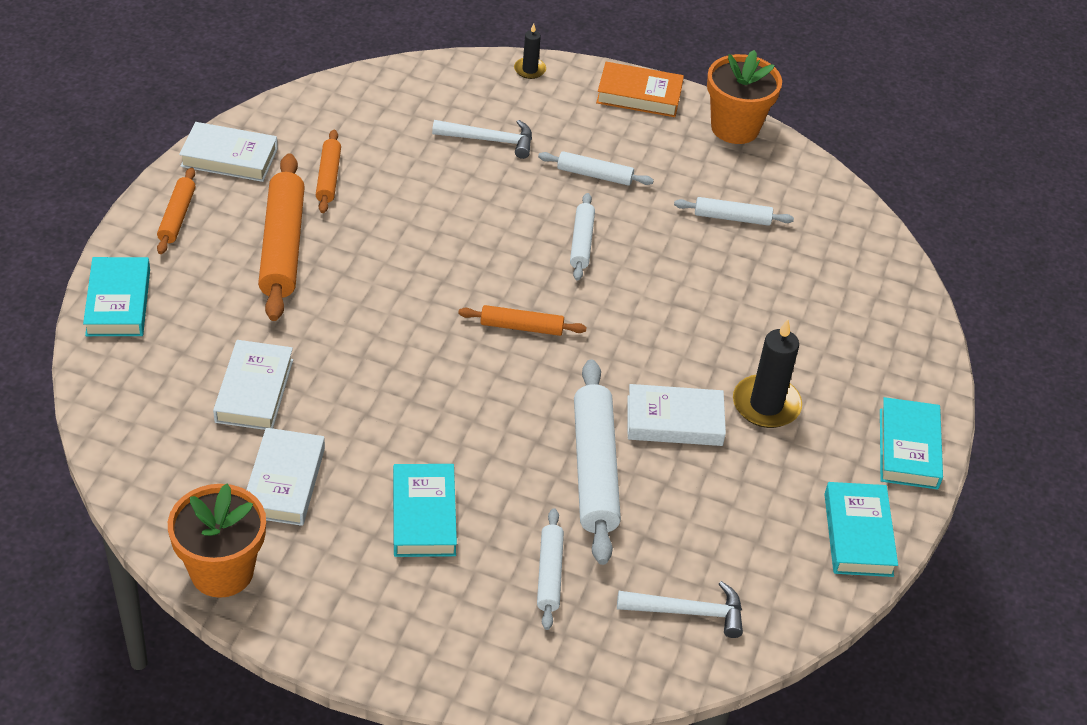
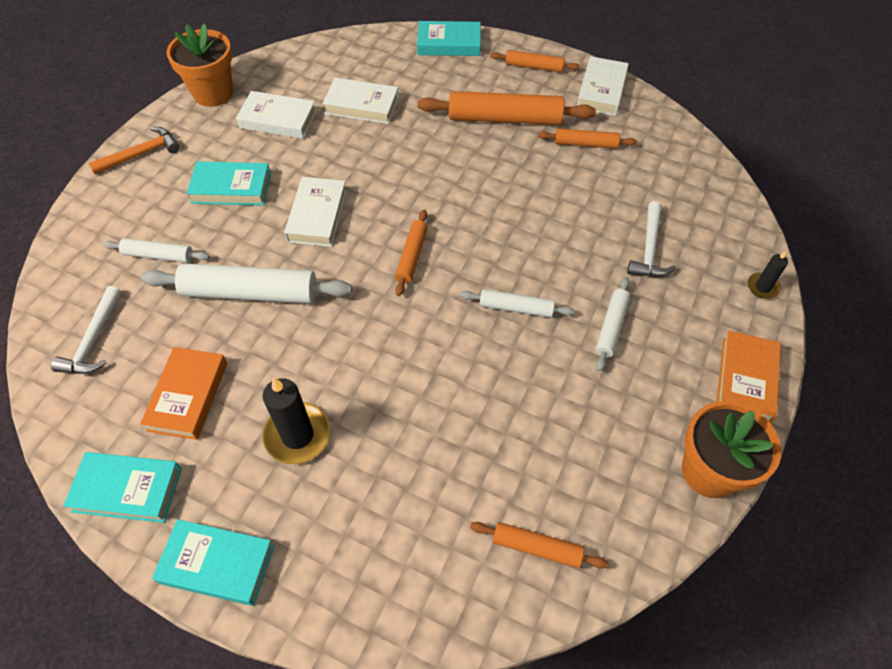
camera: 100 degrees right, 10 degrees up
(360, 637) = (141, 154): none -> orange hammer
(674, 421) = (291, 356): white book -> white book (317, 216)
(732, 218) = (558, 445): white rolling pin -> none
(742, 504) = (188, 396): none -> orange book
(831, 235) = (536, 547): none -> orange rolling pin

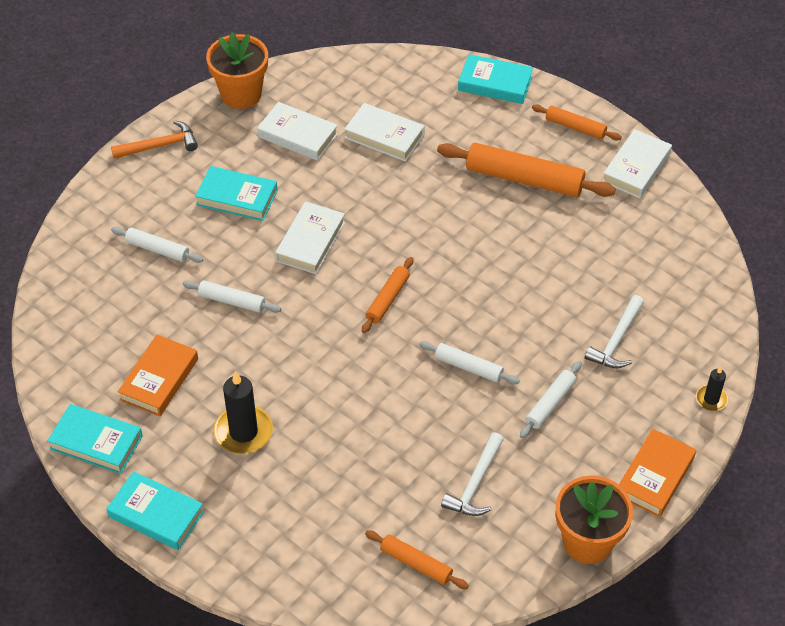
camera: 15 degrees right, 5 degrees down
(94, 340) = (88, 314): white hammer -> white hammer (475, 484)
(250, 292) = (232, 301): white rolling pin -> white rolling pin, size x0.54
(585, 144) = (596, 222): orange rolling pin -> none

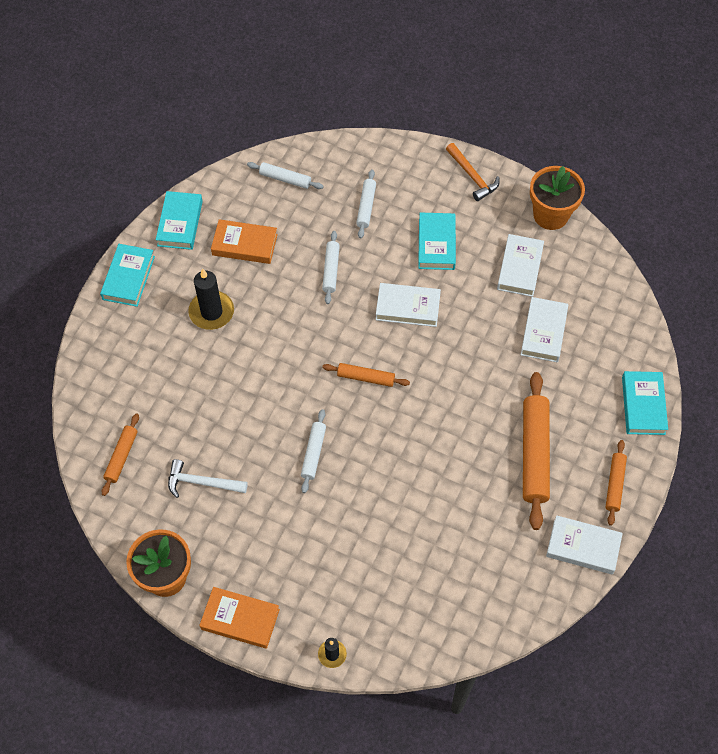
camera: 75 degrees right, 10 degrees up
(550, 403) = (293, 523): white rolling pin -> white rolling pin (285, 179)
(616, 340) = (374, 564): white hammer -> none

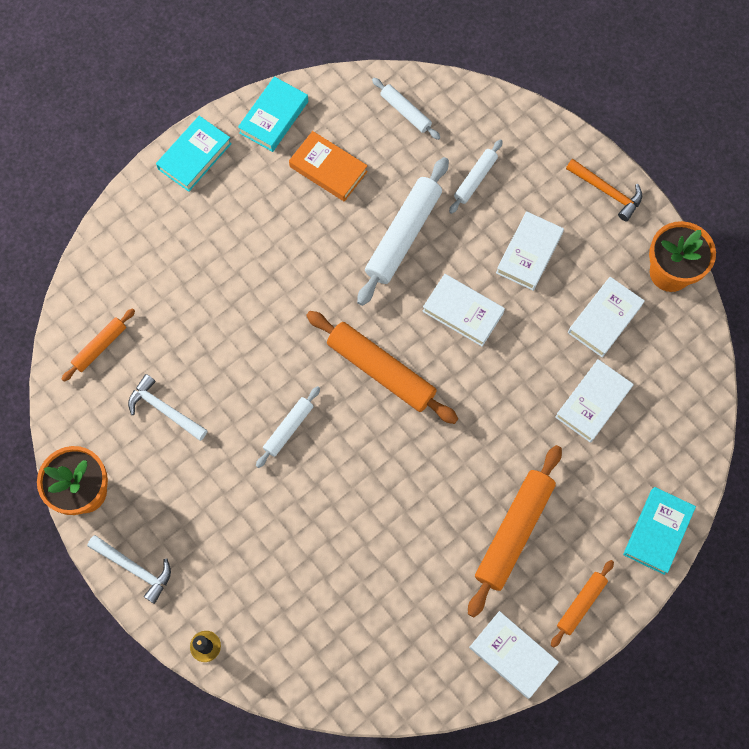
camera: 25 degrees right, 10 degrees up
(211, 312) = (259, 230): black candle -> none
(240, 619) = (135, 568): orange book -> white hammer
(331, 270) = (403, 235): white rolling pin -> white rolling pin, size x1.85
(365, 378) = (381, 370): orange rolling pin -> orange rolling pin, size x1.85
(436, 244) = (529, 253): turquoise book -> white book
(472, 176) = (607, 191): orange hammer -> orange hammer turned 45 degrees counterclockwise

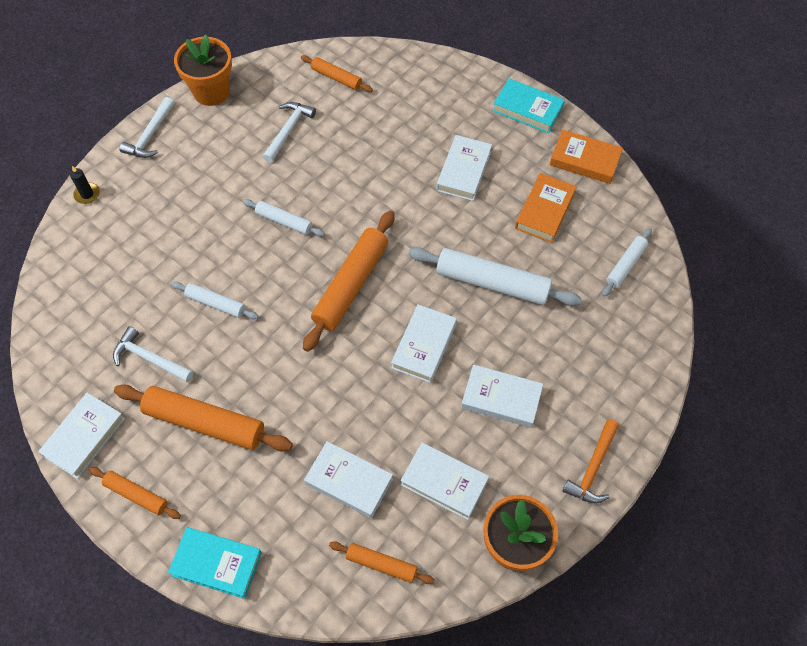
camera: 80 degrees right, 10 degrees down
(262, 235) = (464, 171): none -> white book
(274, 117) = (585, 160): turquoise book -> orange book
(433, 584) = (149, 358): none -> white hammer
(475, 179) = (570, 337): white rolling pin -> white rolling pin (215, 304)
(673, 385) = (381, 564): none -> orange rolling pin

